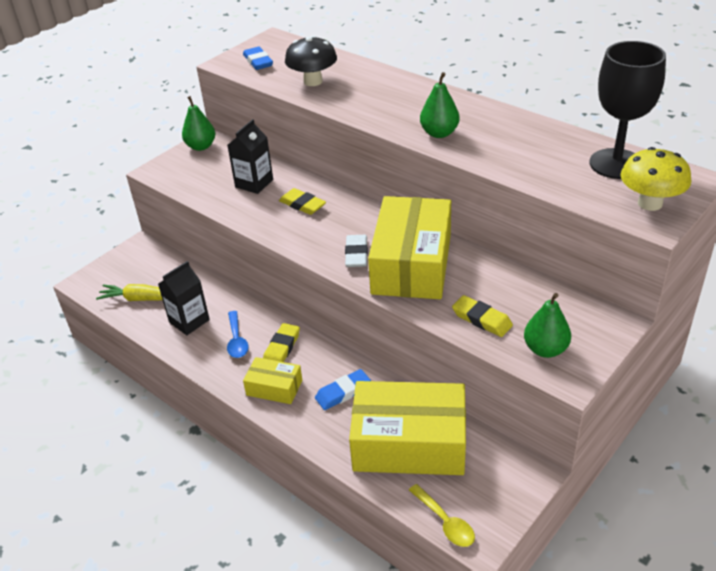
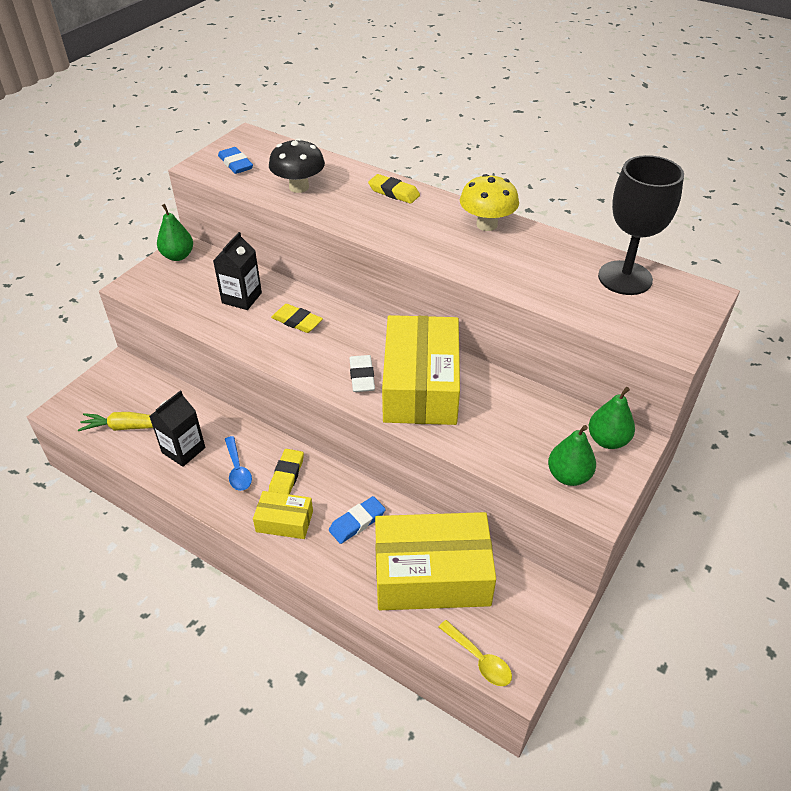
camera: 10 degrees left, 5 degrees up
(439, 133) = (441, 246): green pear -> green pear (607, 440)
(482, 319) = (500, 445): yellow eraser -> yellow eraser (394, 192)
(650, 203) = (665, 322): yellow mushroom -> yellow mushroom (486, 224)

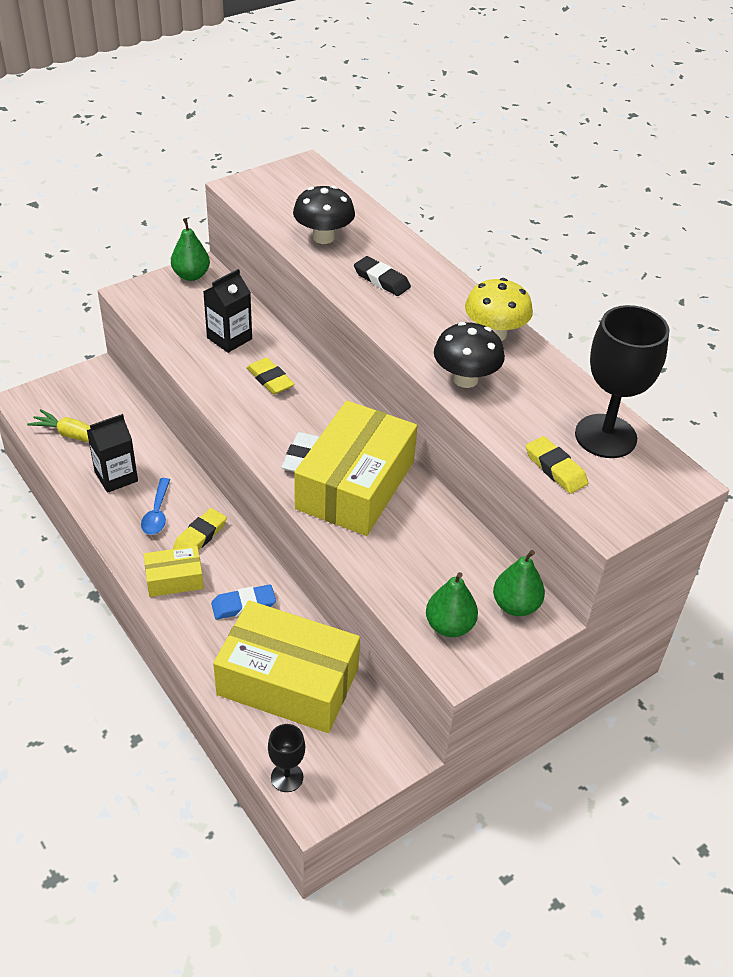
camera: 20 degrees right, 0 degrees up
(235, 164) = (275, 194): blue eraser -> none
(284, 521) = (174, 579): yellow box -> yellow box turned 45 degrees counterclockwise
(369, 208) = (381, 280): none -> black eraser
(394, 192) = (419, 270): yellow eraser -> yellow eraser (555, 468)
(479, 659) = (287, 777): yellow spoon -> black goblet
(489, 266) = (465, 379): none -> black mushroom

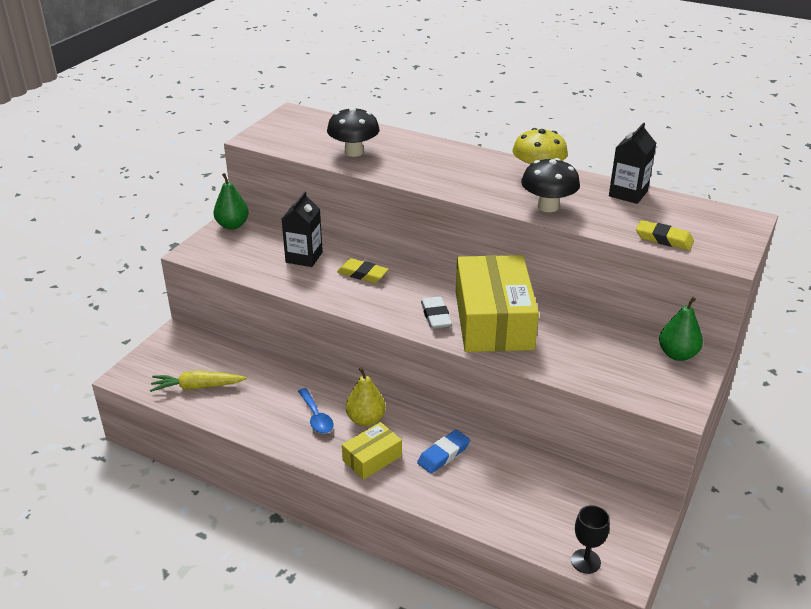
camera: 25 degrees left, 10 degrees down
(116, 477) = (258, 403): black carton -> black carton (628, 193)
(200, 536) = (366, 419): yellow eraser -> yellow pear
(288, 681) = (525, 493): yellow box -> none
(381, 280) = (424, 166): black eraser -> none
(449, 626) = (648, 385): green pear -> none
(605, 436) = (673, 210): black goblet -> none

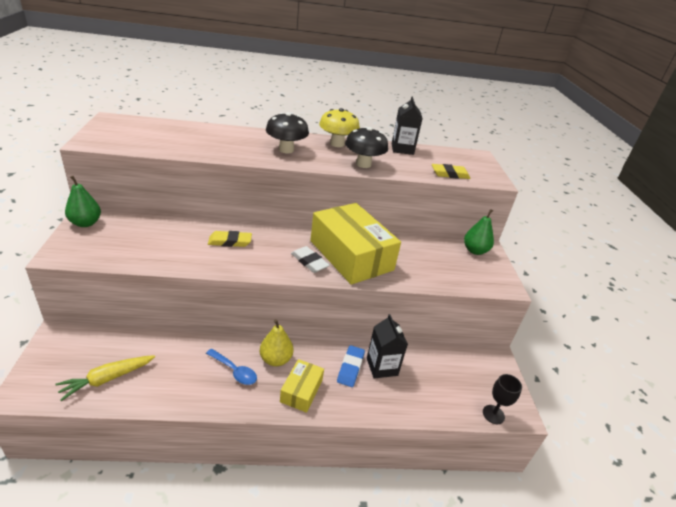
camera: 35 degrees left, 0 degrees up
(304, 257) = (171, 238): black carton -> black carton (382, 367)
(354, 152) = (188, 143): black mushroom -> black mushroom (286, 150)

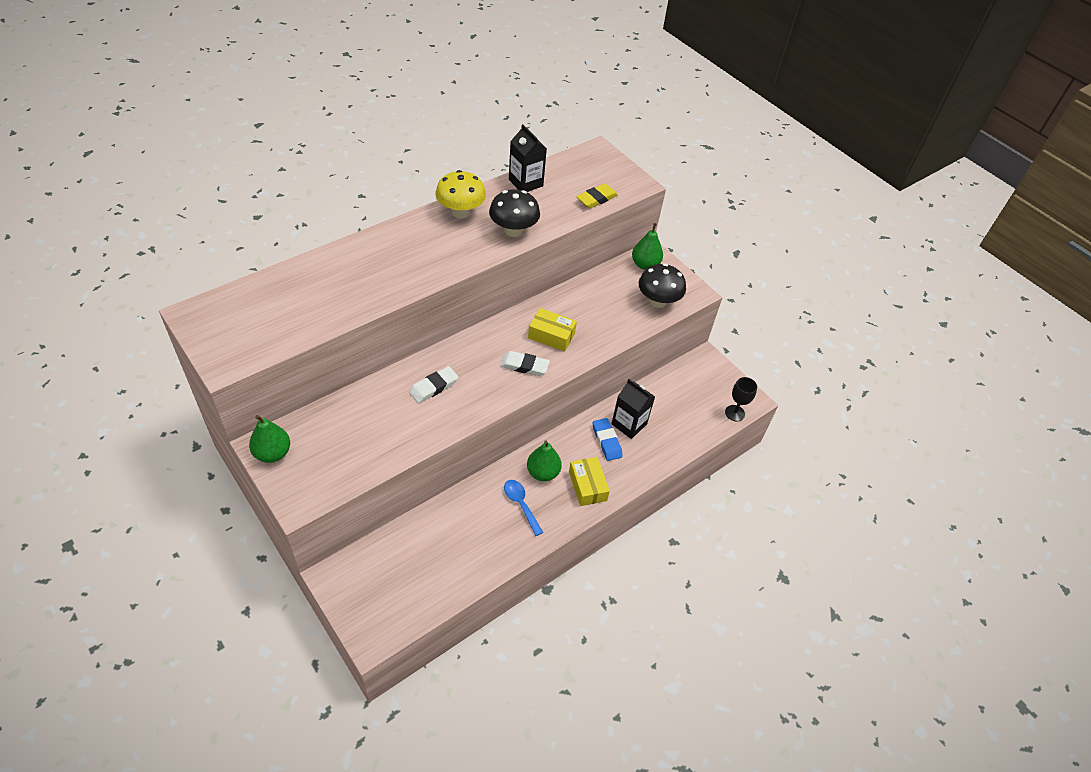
camera: 35 degrees left, 15 degrees up
(107, 379) = (427, 581): yellow carrot -> none
(230, 241) = (433, 387): yellow eraser -> white eraser
(234, 371) = (521, 504): blue spoon -> blue spoon turned 120 degrees counterclockwise
(276, 359) = (543, 472): yellow pear -> green pear
(286, 150) = (424, 252): black mushroom -> black mushroom (658, 301)
(351, 255) = (551, 335): yellow box -> yellow box, size x0.48

